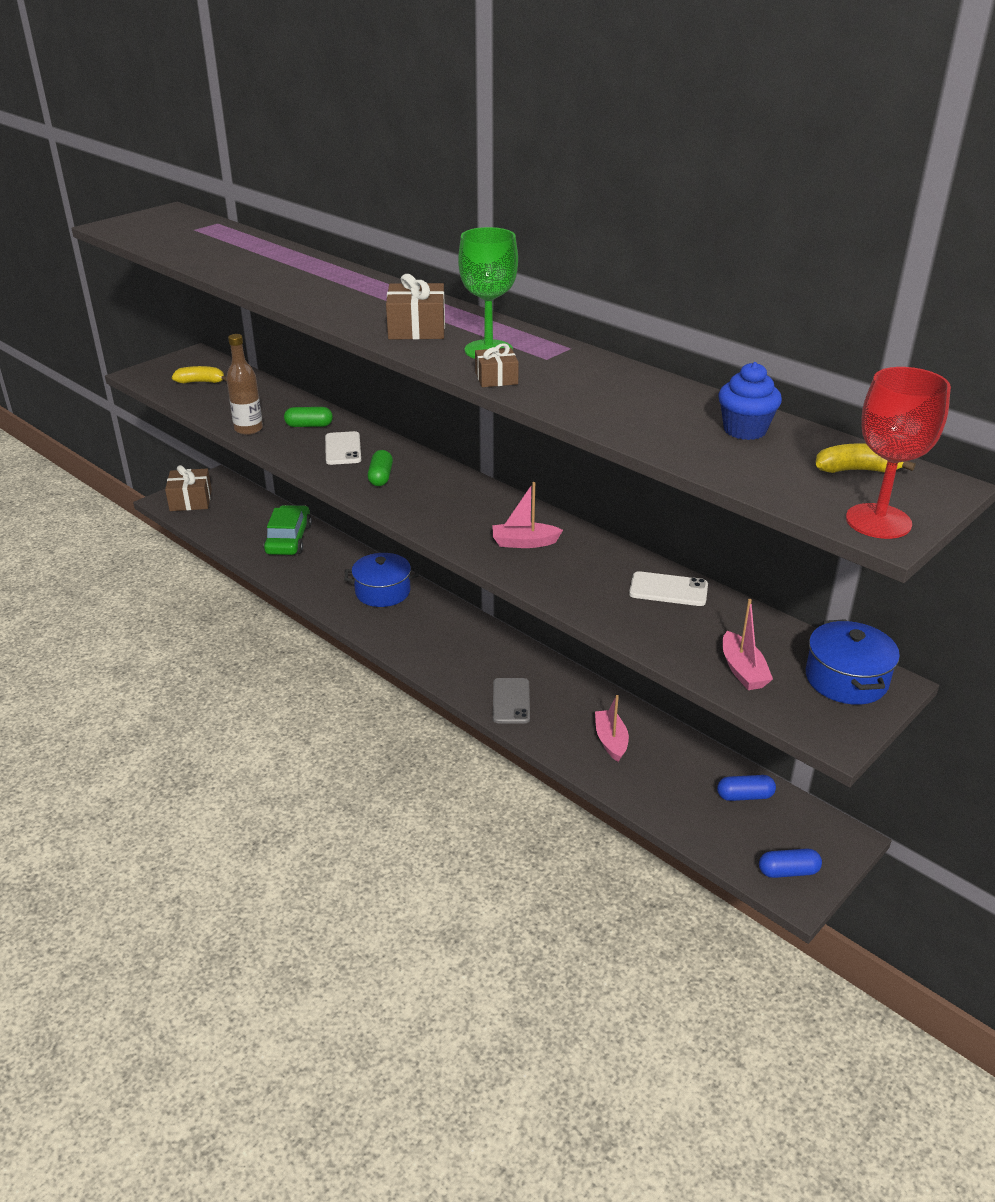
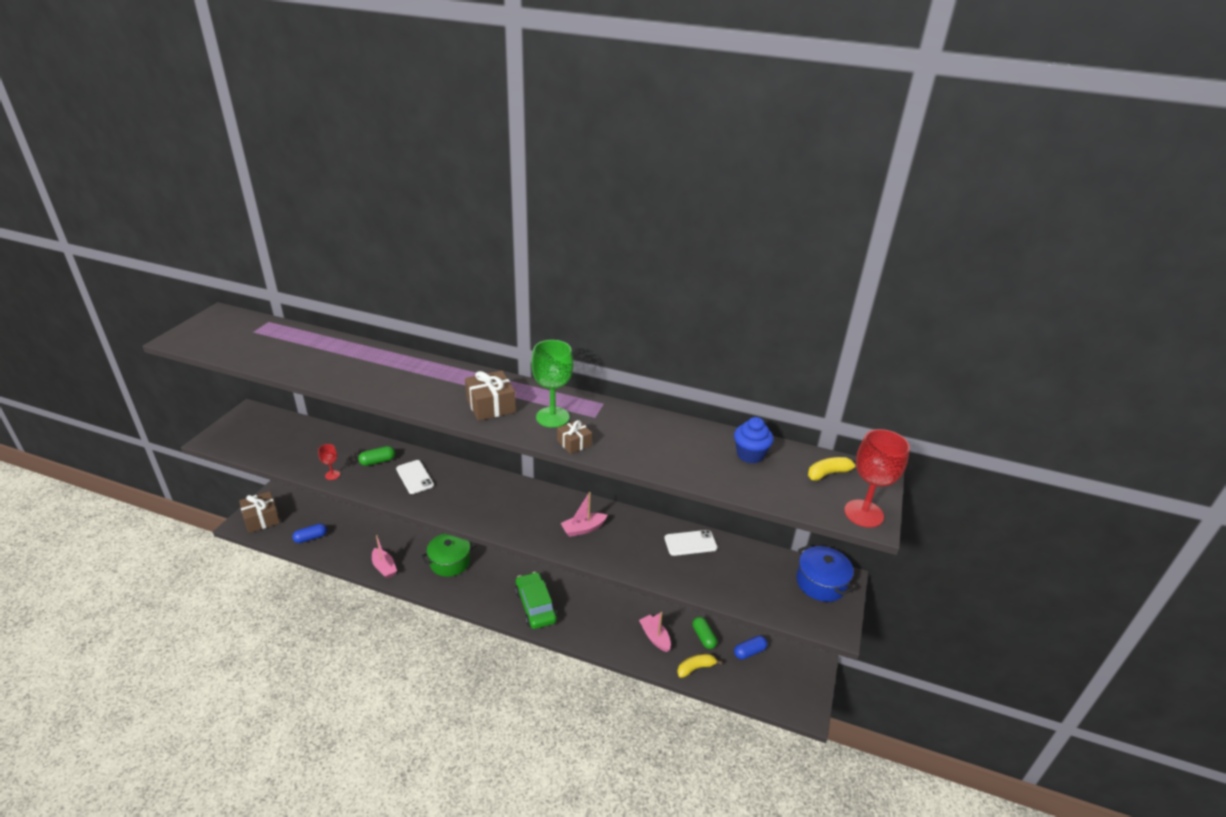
camera: 25 degrees left, 0 degrees up
(201, 382) = (268, 437): yellow banana -> yellow banana (696, 668)
(248, 429) = (332, 475): brown bottle -> red goblet
(289, 539) = (358, 535): green car -> green car (535, 606)
(380, 477) = (456, 496): green capsule -> green capsule (703, 637)
(383, 592) = (450, 562): blue pot -> green pot
(511, 701) = (579, 626): grey phone -> none
(742, 670) = (763, 594): pink boat -> pink boat (384, 567)
(788, 871) = (796, 698): blue capsule -> blue capsule (311, 538)

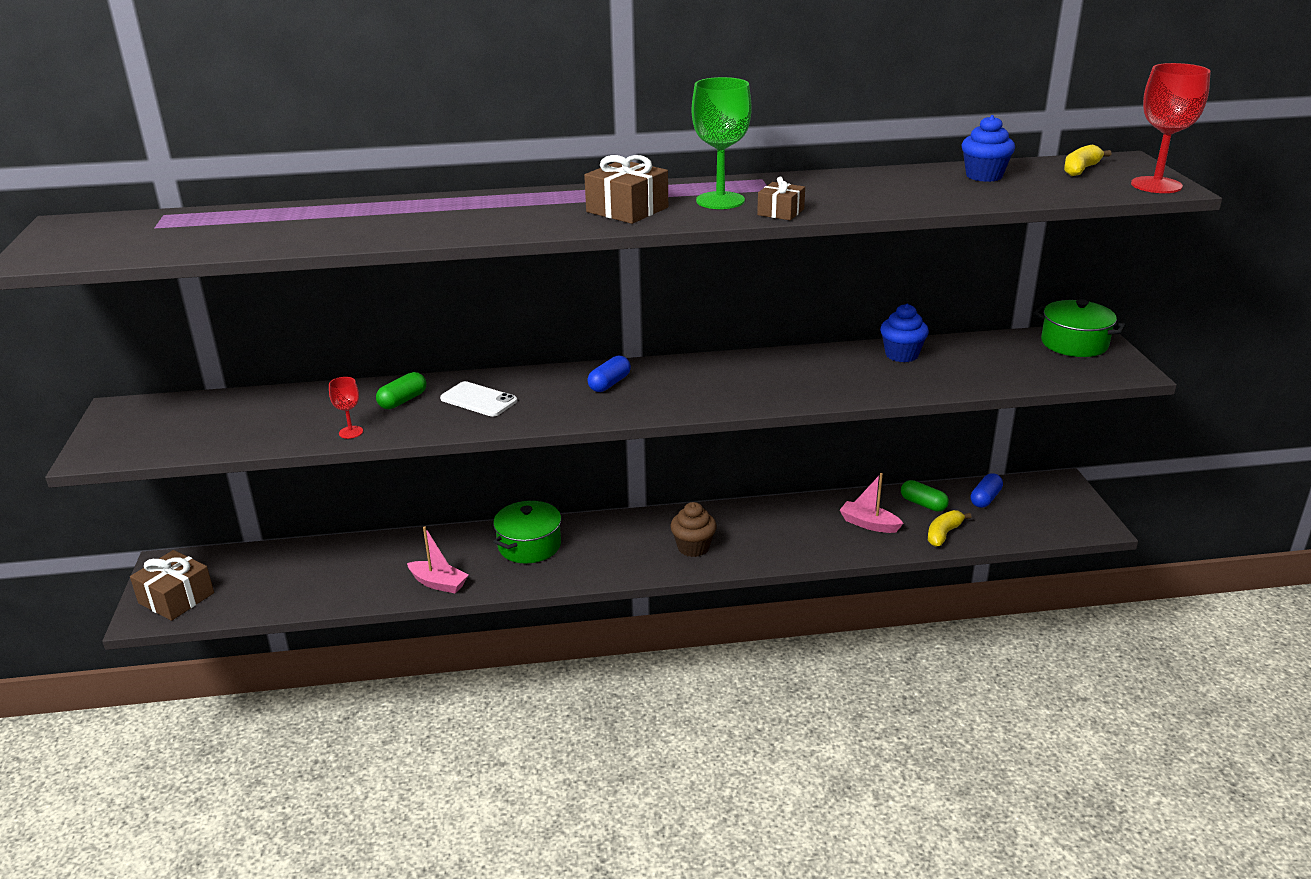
camera: 25 degrees left, 5 degrees down
(311, 538) = (286, 591): blue capsule -> blue capsule (609, 384)
(535, 606) = (693, 547): green car -> brown cupcake
(583, 529) = (764, 380): pink boat -> none
(690, 543) = (901, 355): white phone -> blue cupcake
(821, 583) = (1074, 344): blue pot -> green pot

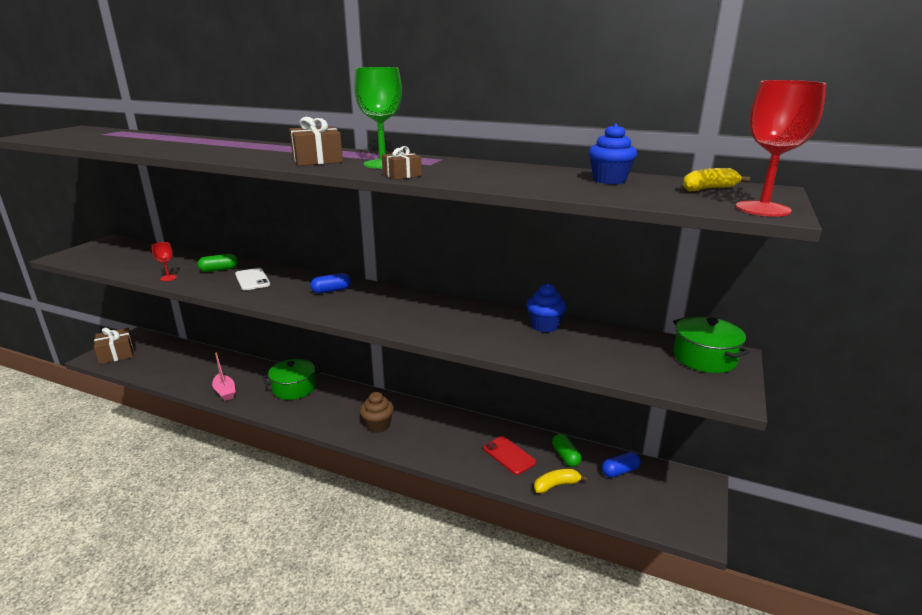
camera: 30 degrees right, 5 degrees down
(869, 524) = (509, 455): pink boat -> red phone

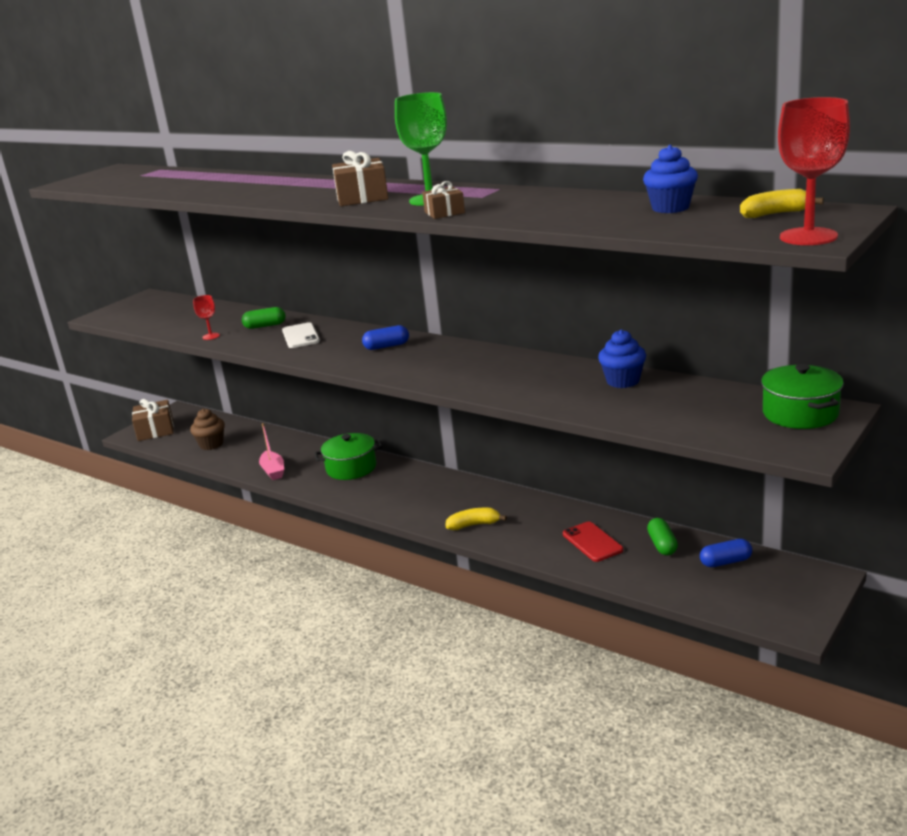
camera: 15 degrees right, 0 degrees up
(378, 425) = (443, 508): brown cupcake -> brown cupcake (211, 444)
(556, 485) = (641, 573): yellow banana -> yellow banana (474, 525)

